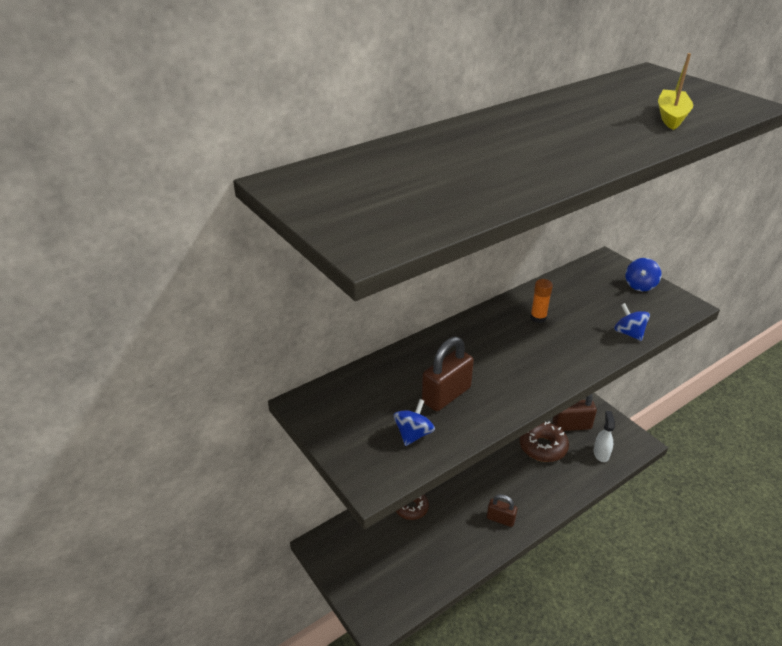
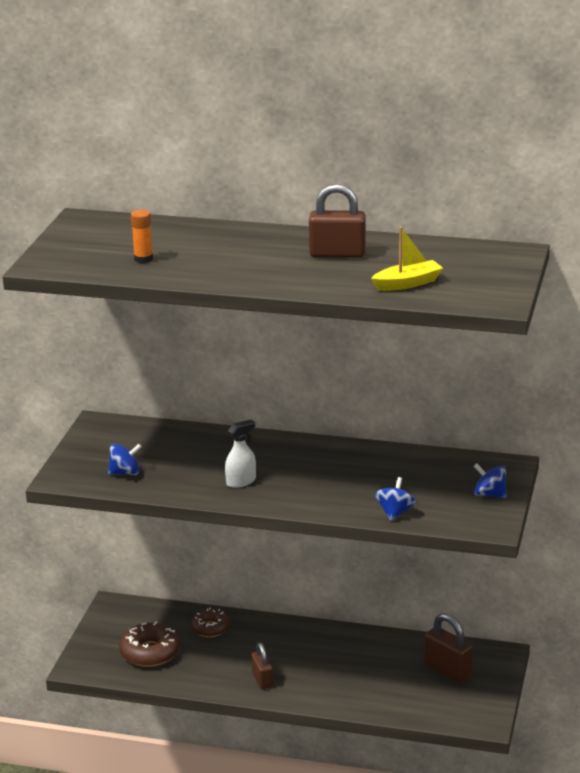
camera: 50 degrees right, 10 degrees down
(446, 395) = (186, 467): brown padlock -> brown padlock (337, 254)
(538, 318) = (350, 466): orange glue stick -> orange glue stick (143, 259)
(543, 447) = (389, 665): brown donut -> brown donut (150, 652)
(601, 453) = (432, 703): white spray bottle -> white spray bottle (241, 481)
(640, 285) = (489, 494): blue spinning top -> blue spinning top turned 45 degrees clockwise

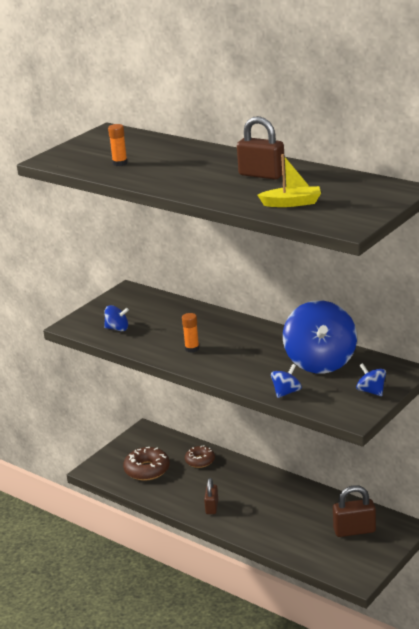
camera: 25 degrees right, 0 degrees up
(241, 481) = (192, 349): white spray bottle -> orange glue stick
(407, 471) = (320, 362): none -> blue spinning top
(447, 670) = (354, 530): brown padlock -> brown padlock turned 75 degrees counterclockwise

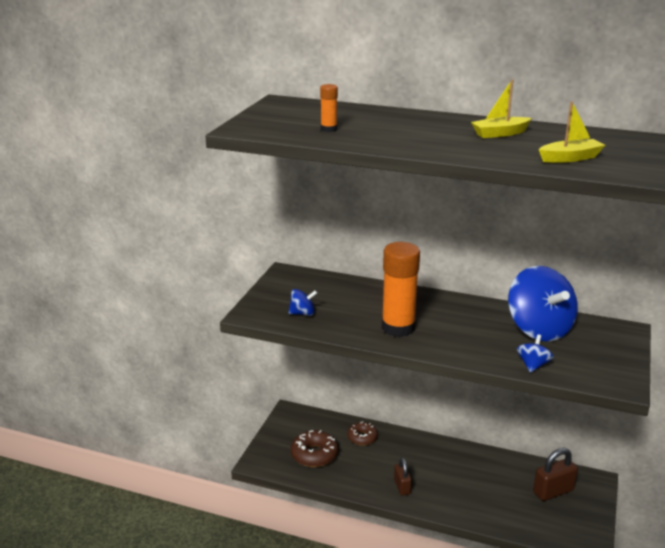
camera: 20 degrees left, 0 degrees up
(192, 349) = (398, 327): orange glue stick -> orange glue stick, size x2.21
(262, 175) = (500, 134): brown padlock -> yellow boat
(371, 391) = (614, 355): blue spinning top -> none

